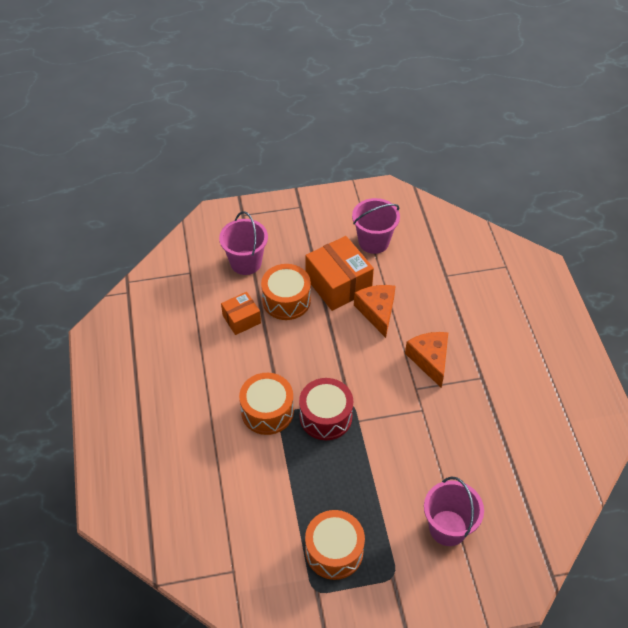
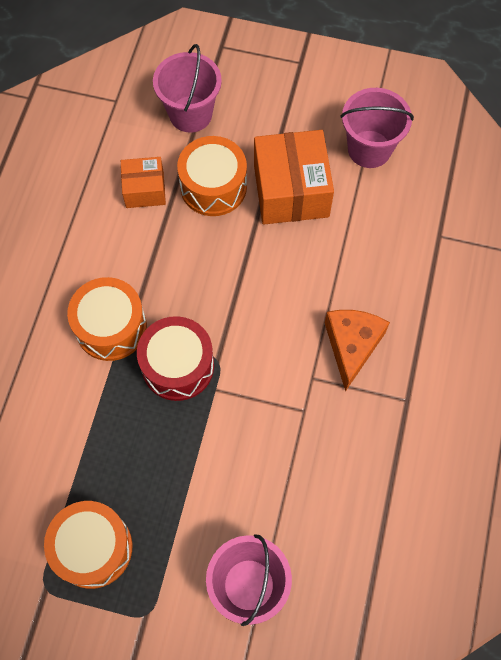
camera: 25 degrees right, 15 degrees up
(377, 312) = (320, 250): orange cheese -> none

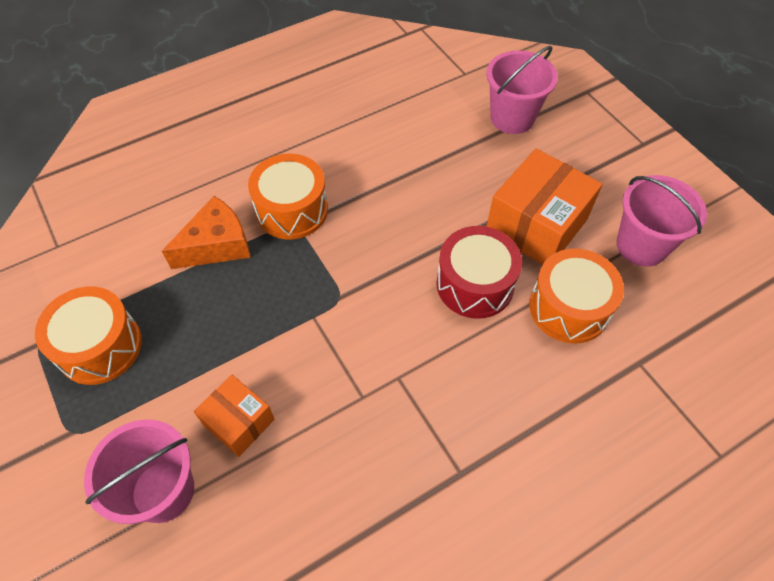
camera: 45 degrees right, 10 degrees down
(145, 190) = (421, 141): orange box -> orange box (239, 422)
(178, 366) = (306, 276): red drum -> red drum (475, 284)
(213, 186) = (475, 176): orange drum -> orange drum (569, 307)
(352, 346) = (460, 383): orange cheese -> orange cheese (217, 245)

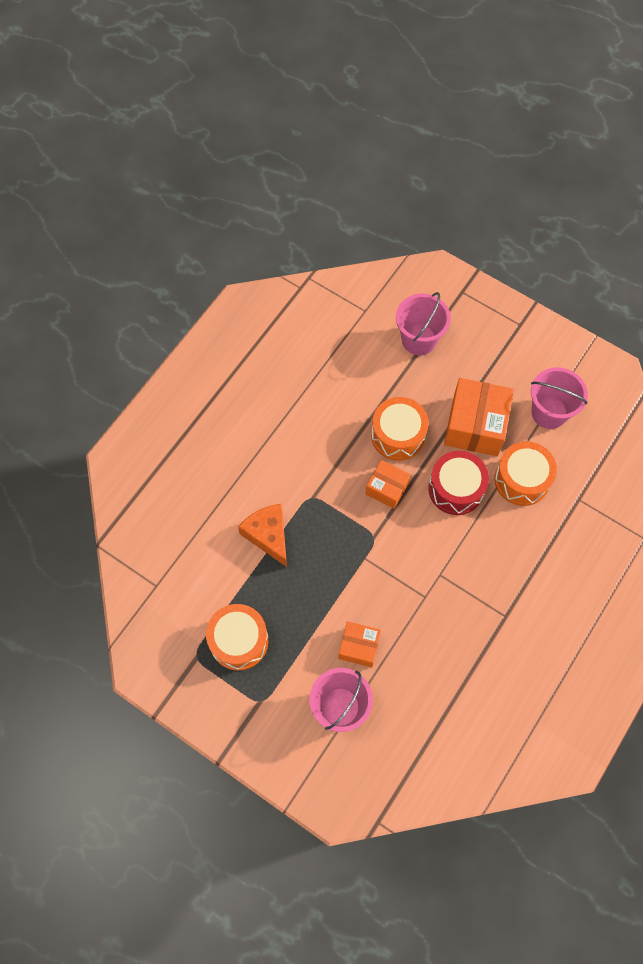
camera: 25 degrees left, 10 degrees up
(217, 245) = (268, 535): orange cheese -> orange cheese turned 60 degrees counterclockwise
(292, 210) = (303, 485): orange drum -> orange drum (398, 435)
(388, 250) = (387, 488): none -> orange box

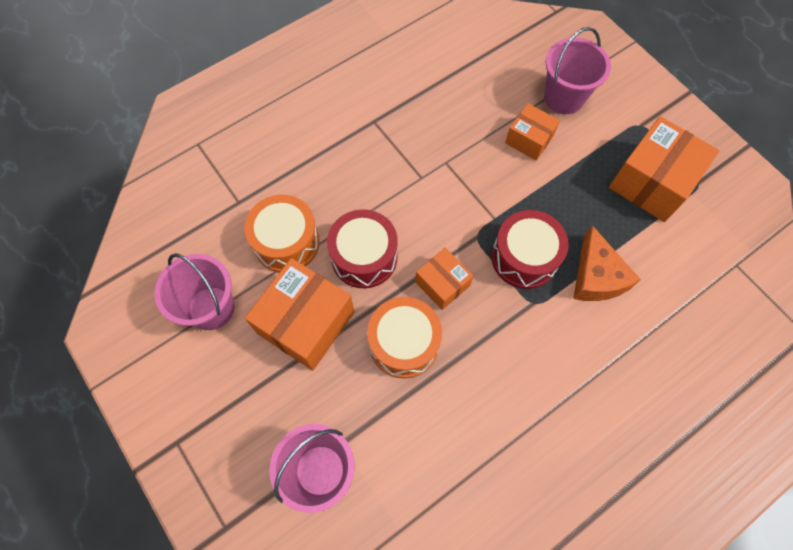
camera: 160 degrees left, 0 degrees up
(239, 641) = (651, 182): orange drum -> orange box
(330, 532) = (524, 257): none -> red drum

